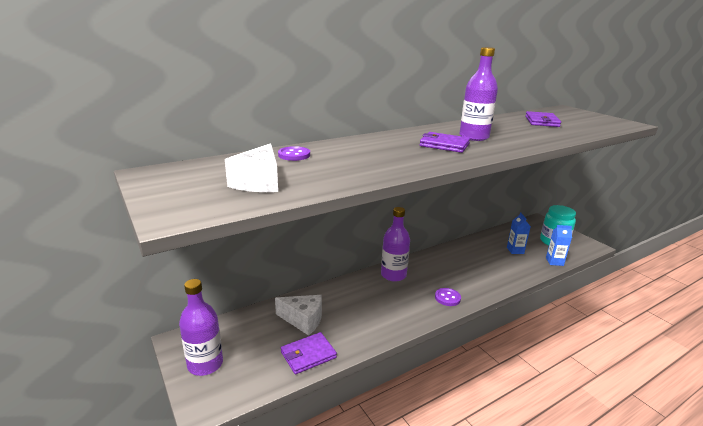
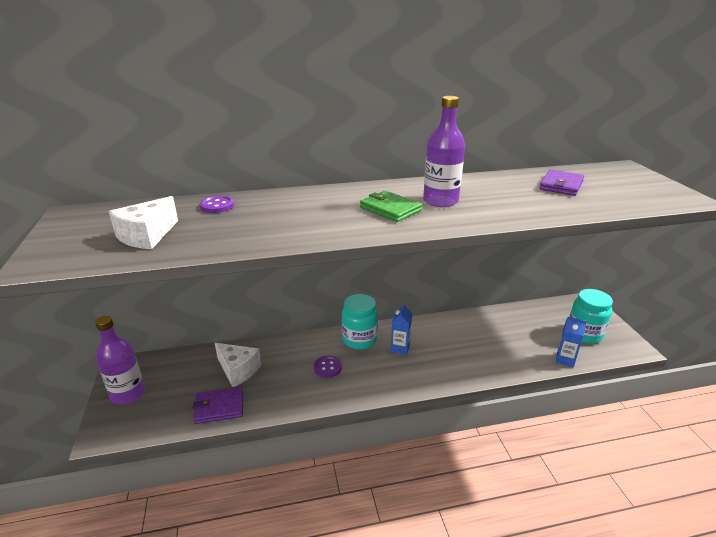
camera: 20 degrees right, 5 degrees up
(393, 275) = (359, 339): purple bottle -> turquoise jar
(444, 145) = (390, 209): purple wallet -> green wallet
(447, 298) = (400, 378): purple button -> purple button (327, 367)
(515, 250) = (523, 336): blue carton -> blue carton (400, 348)

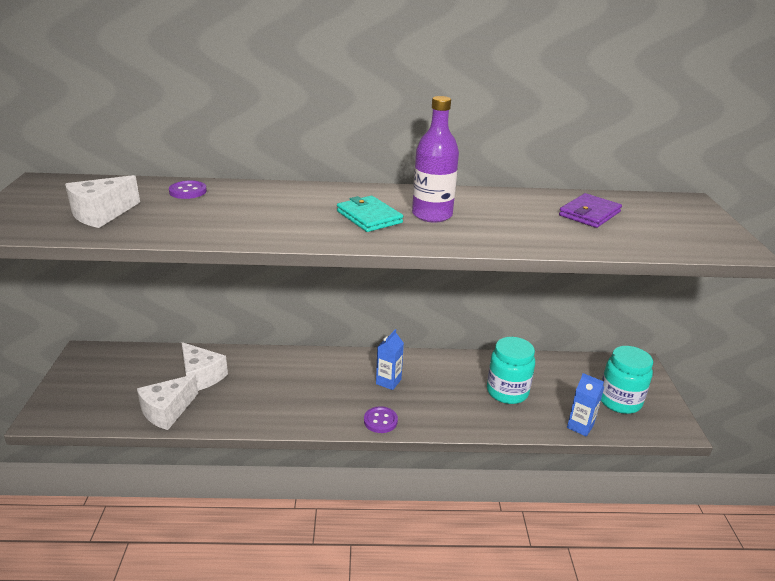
camera: 10 degrees right, 0 degrees up
(128, 394) = (81, 382): purple bottle -> none
(219, 407) = (167, 411): purple wallet -> white cheese
(327, 367) = (298, 389): purple button -> purple button (380, 421)
(359, 339) = (346, 365): turquoise jar -> turquoise jar (507, 392)
(390, 209) = (369, 217): green wallet -> turquoise wallet

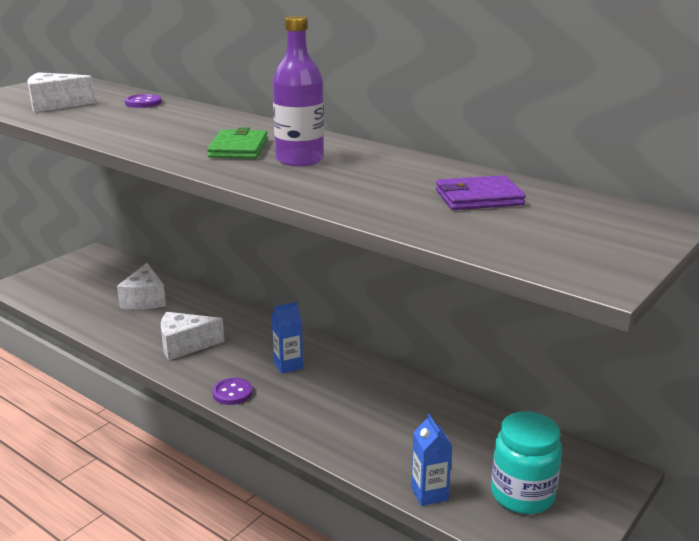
camera: 40 degrees right, 5 degrees down
(167, 411) = (88, 314): white cheese -> white cheese (185, 345)
(369, 217) = (238, 148): turquoise wallet -> green wallet
(507, 392) = (396, 425): turquoise jar -> none

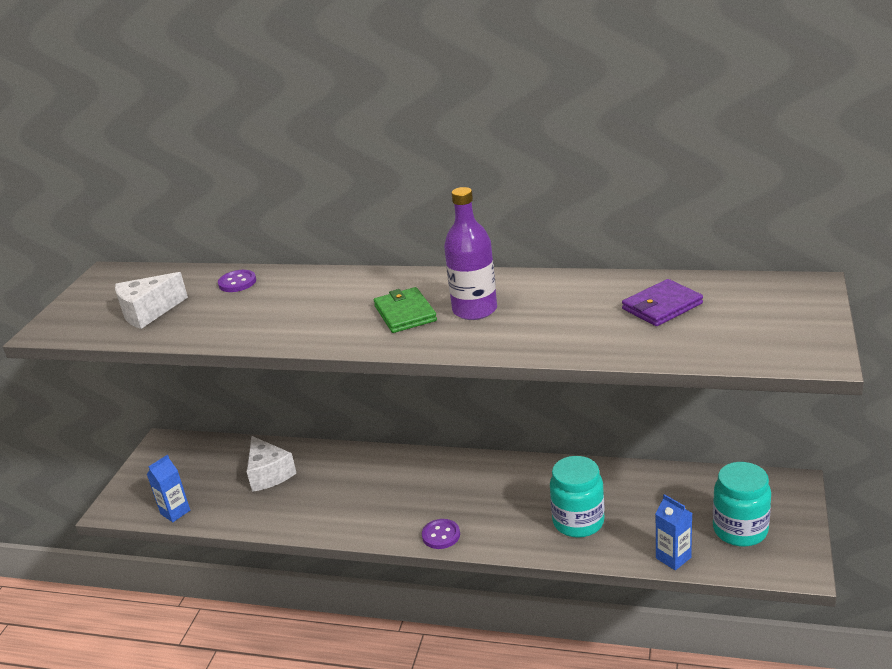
camera: 20 degrees left, 5 degrees up
(185, 345) = (354, 506): white cheese -> none
(288, 365) = (466, 490): blue carton -> blue carton (175, 512)
(364, 427) = (578, 522): none -> turquoise jar

